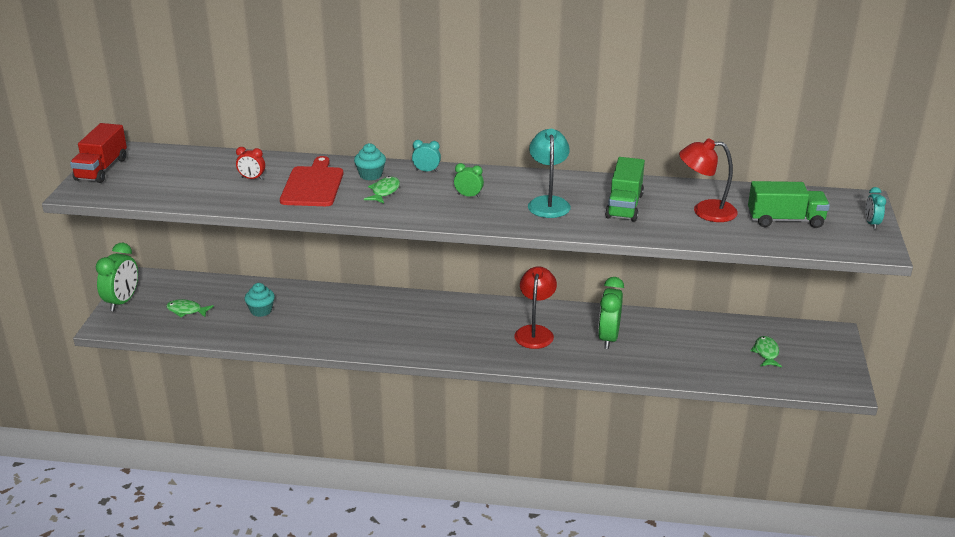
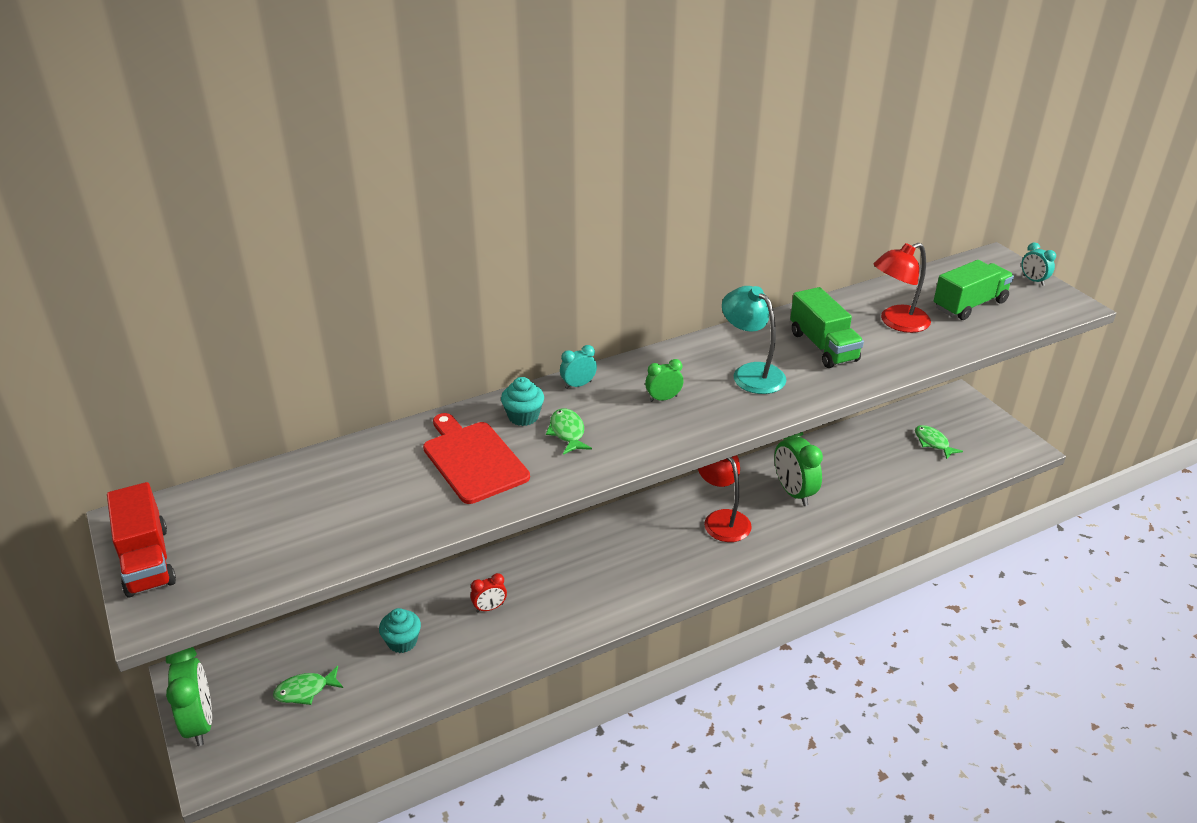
camera: 35 degrees left, 5 degrees up
(252, 178) = (384, 483): red clock -> red clock (490, 608)

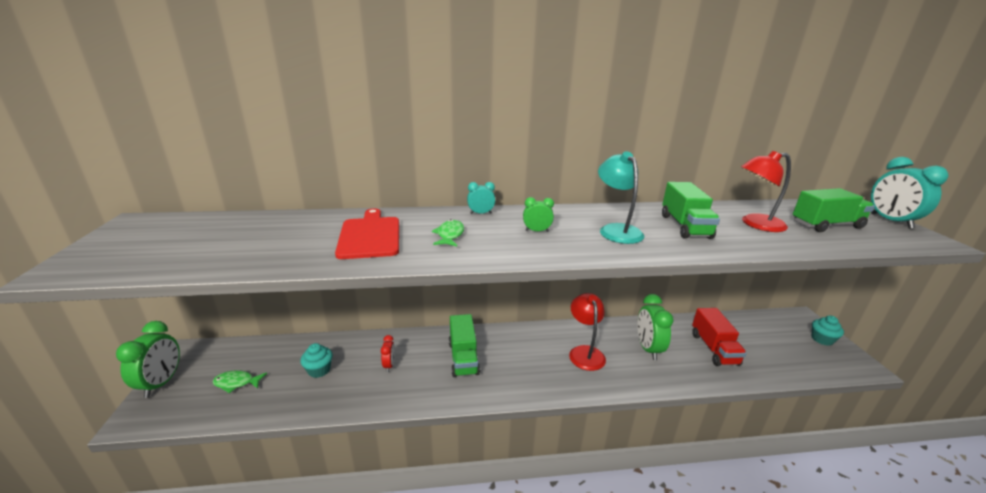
camera: 20 degrees right, 10 degrees down
(147, 560) = (108, 242): red truck -> red truck (714, 349)
(490, 608) = (389, 365): red clock -> red clock turned 90 degrees counterclockwise
(523, 416) = (428, 221): turquoise cupcake -> turquoise cupcake (822, 339)
(578, 570) = (463, 358): none -> green truck
(933, 443) = (775, 342): green fish -> none
(1033, 280) = (890, 221): turquoise clock -> turquoise clock, size x1.90

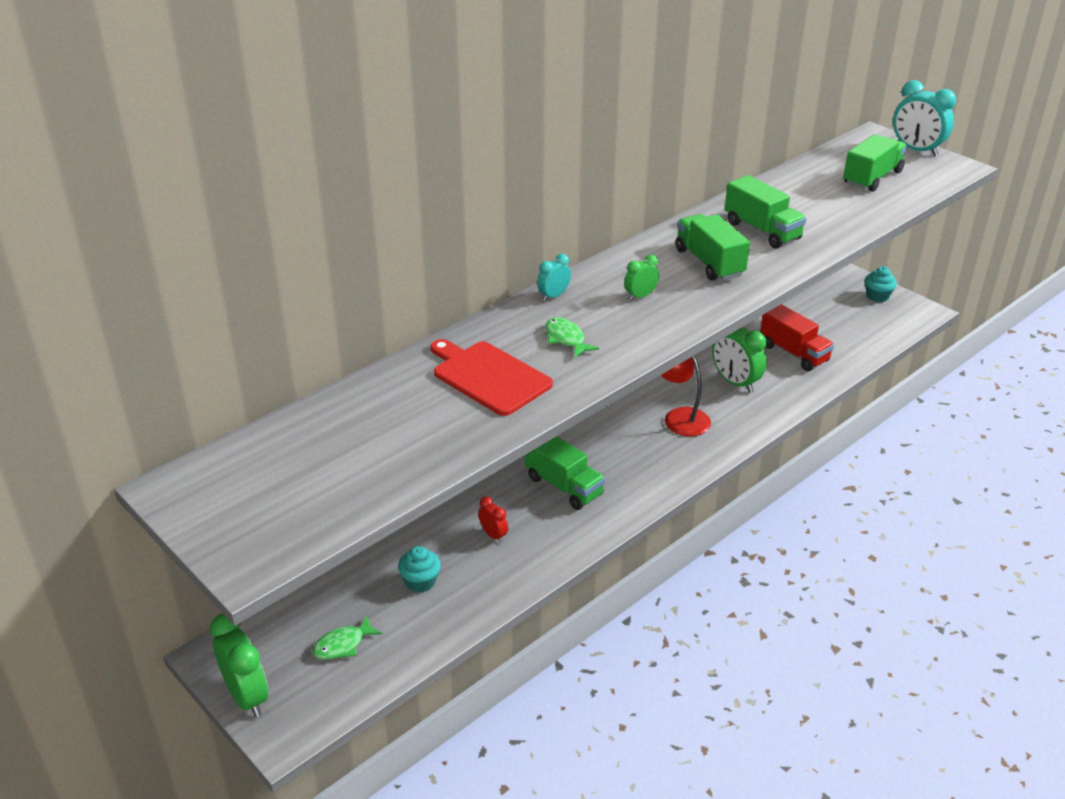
camera: 35 degrees left, 10 degrees up
(616, 230) = (709, 262): turquoise lamp -> green truck
(755, 224) = (816, 201): red lamp -> none

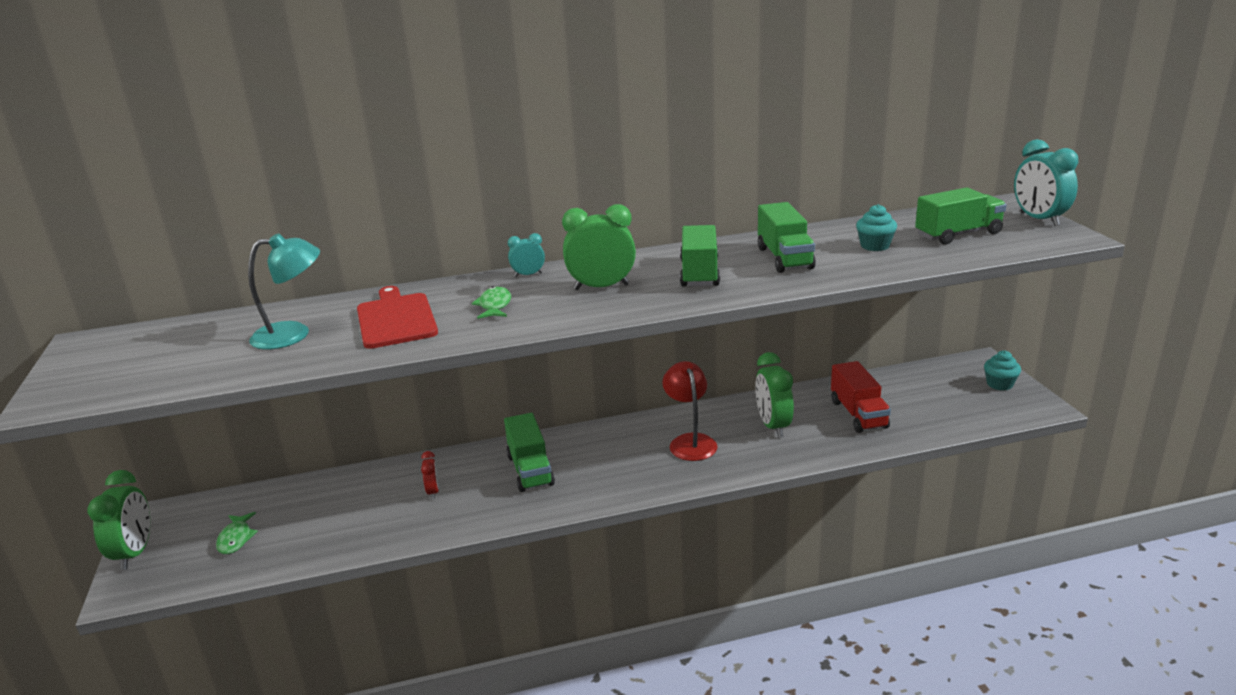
camera: 30 degrees right, 10 degrees down
(343, 645) = (236, 539): green fish -> green fish turned 90 degrees counterclockwise
(405, 419) = (293, 334): none -> turquoise lamp
(420, 582) = (341, 510): turquoise cupcake -> turquoise cupcake (875, 246)
(640, 296) = (601, 287): green clock -> green clock, size x1.90

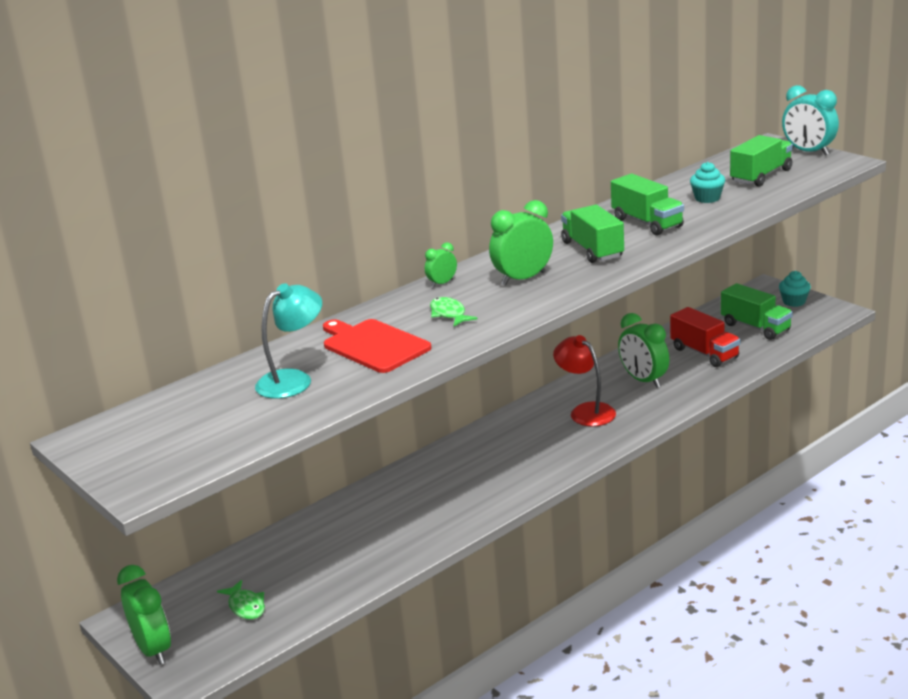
camera: 25 degrees left, 0 degrees up
(433, 492) = (396, 514): red clock -> none
(528, 275) = (442, 283): turquoise clock -> green clock
(530, 470) = (467, 472): green truck -> green truck (755, 327)

